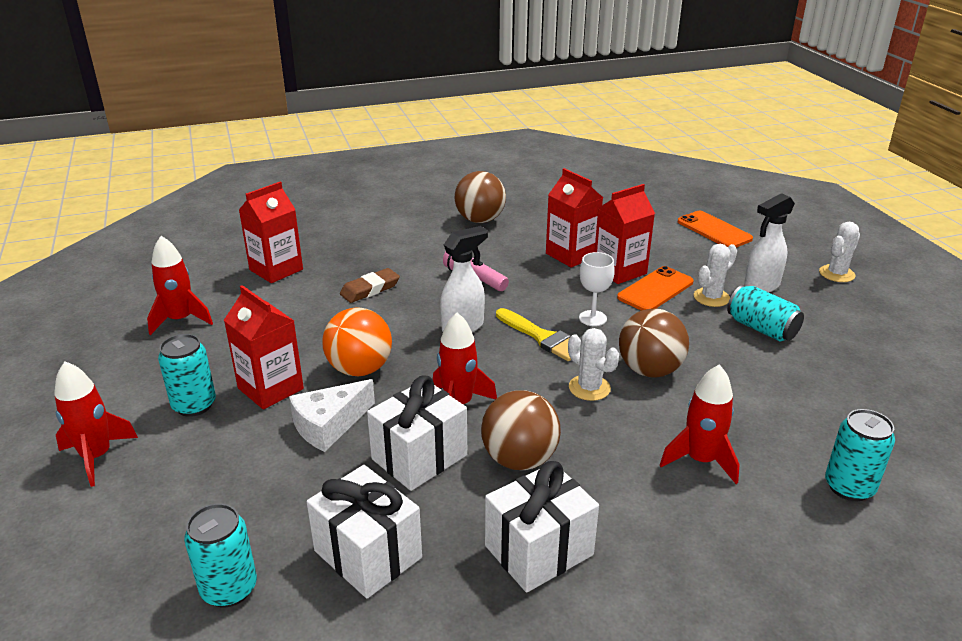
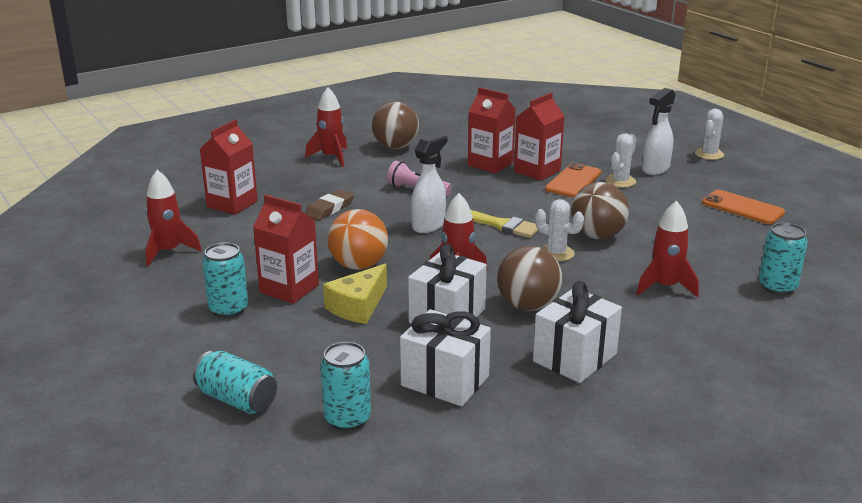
camera: 15 degrees left, 5 degrees down
(97, 457) = (166, 356): red rocket -> red rocket (331, 157)
(329, 425) = (358, 306): white cheese -> yellow cheese
(592, 318) = (533, 206): white goblet -> none
(714, 230) = (599, 134): orange phone -> orange phone (742, 208)
(761, 328) = (669, 198): turquoise can -> turquoise can (237, 399)

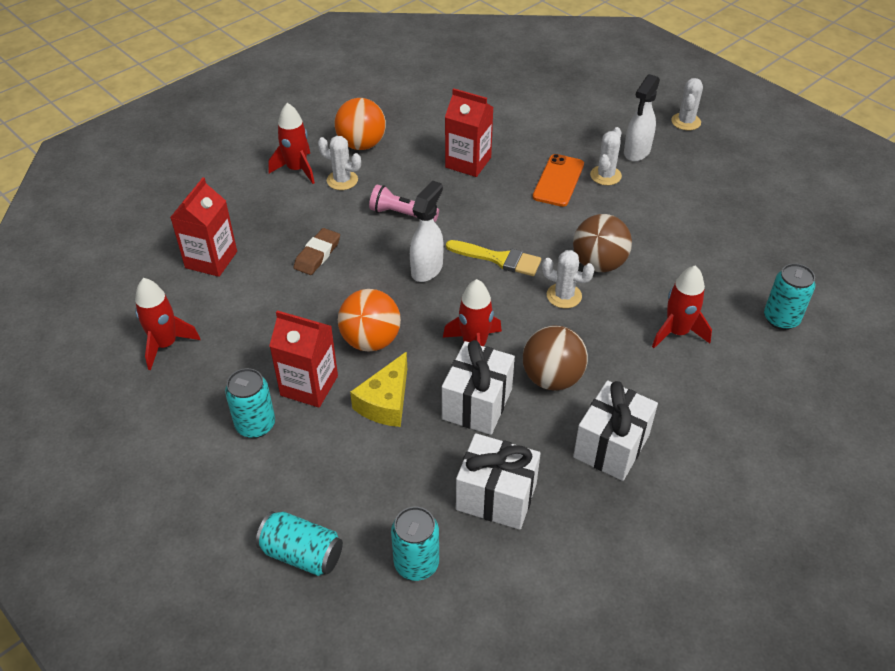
camera: 10 degrees left, 20 degrees up
(369, 166) = (342, 180): none -> white cactus
(395, 147) = (361, 144): brown ball -> orange ball
(537, 171) = (518, 168): red carton -> none
(742, 208) = (731, 203): orange phone -> none

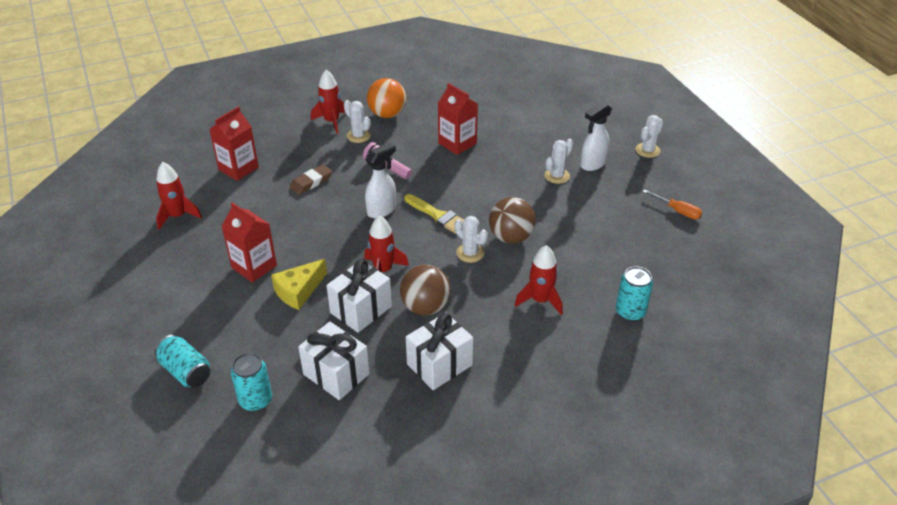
camera: 20 degrees right, 5 degrees down
(255, 425) = (204, 282): turquoise can -> none
(371, 340) = (313, 248): orange ball -> none
(558, 181) = (517, 171): orange phone -> none
(759, 186) = (677, 211): none -> orange screwdriver

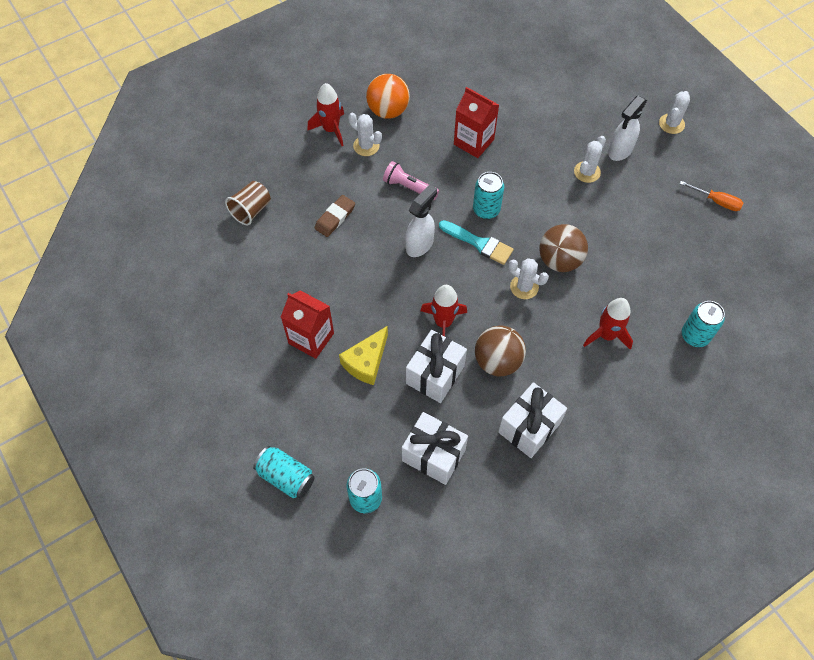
camera: 10 degrees left, 20 degrees up
(177, 216) = (208, 284): red rocket -> none
(238, 168) = (251, 210): red carton -> brown cup
(438, 215) = (479, 243): yellow brush -> turquoise brush
(452, 192) = (486, 210): none -> turquoise can

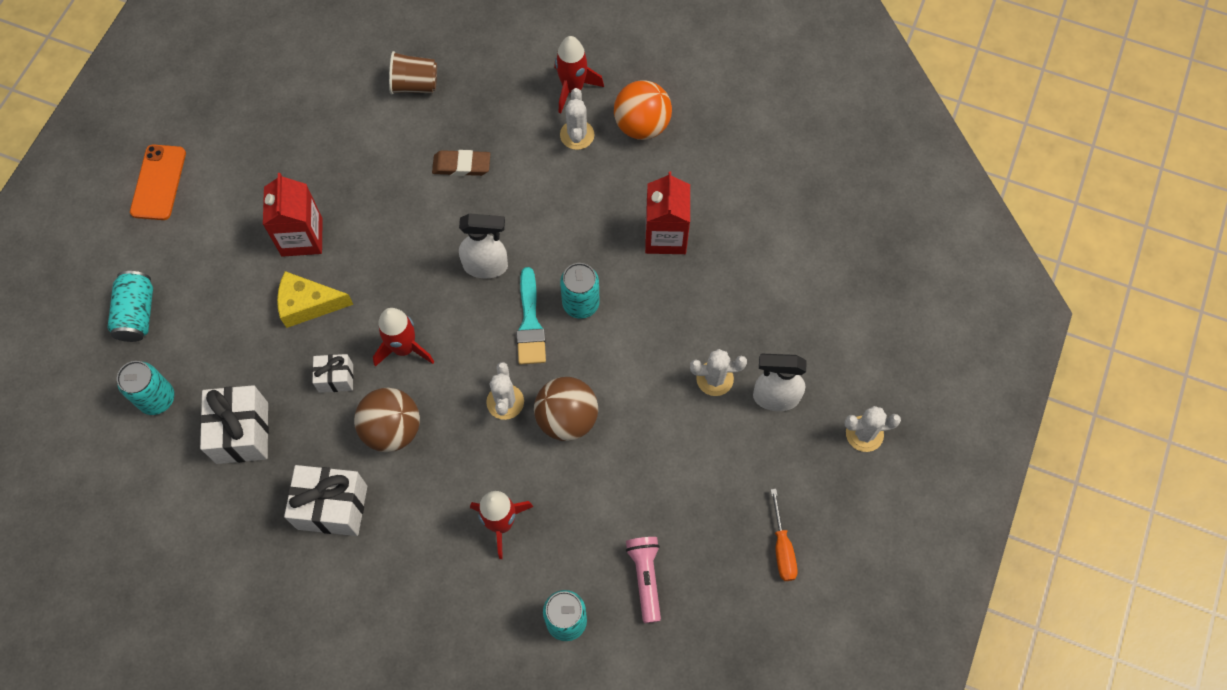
camera: 55 degrees right, 5 degrees up
(189, 407) = (158, 182): none -> orange phone
(409, 187) = (553, 210): pink flashlight -> pink flashlight (645, 578)
(435, 374) = (336, 378): white gift -> white gift, size x0.57

